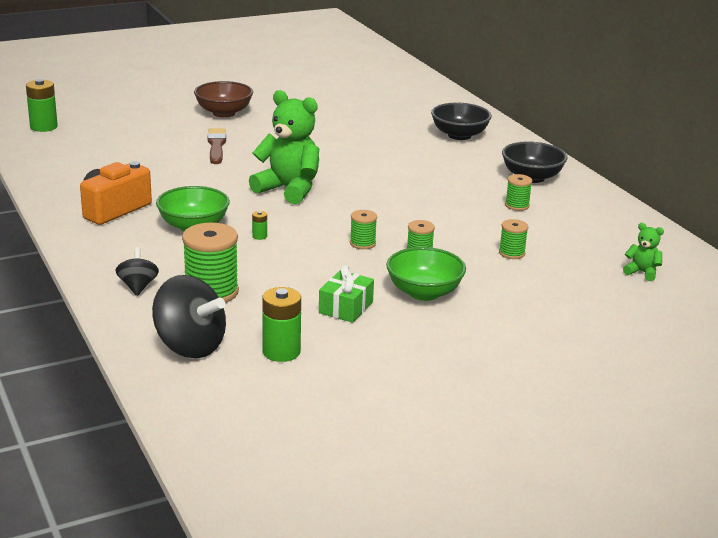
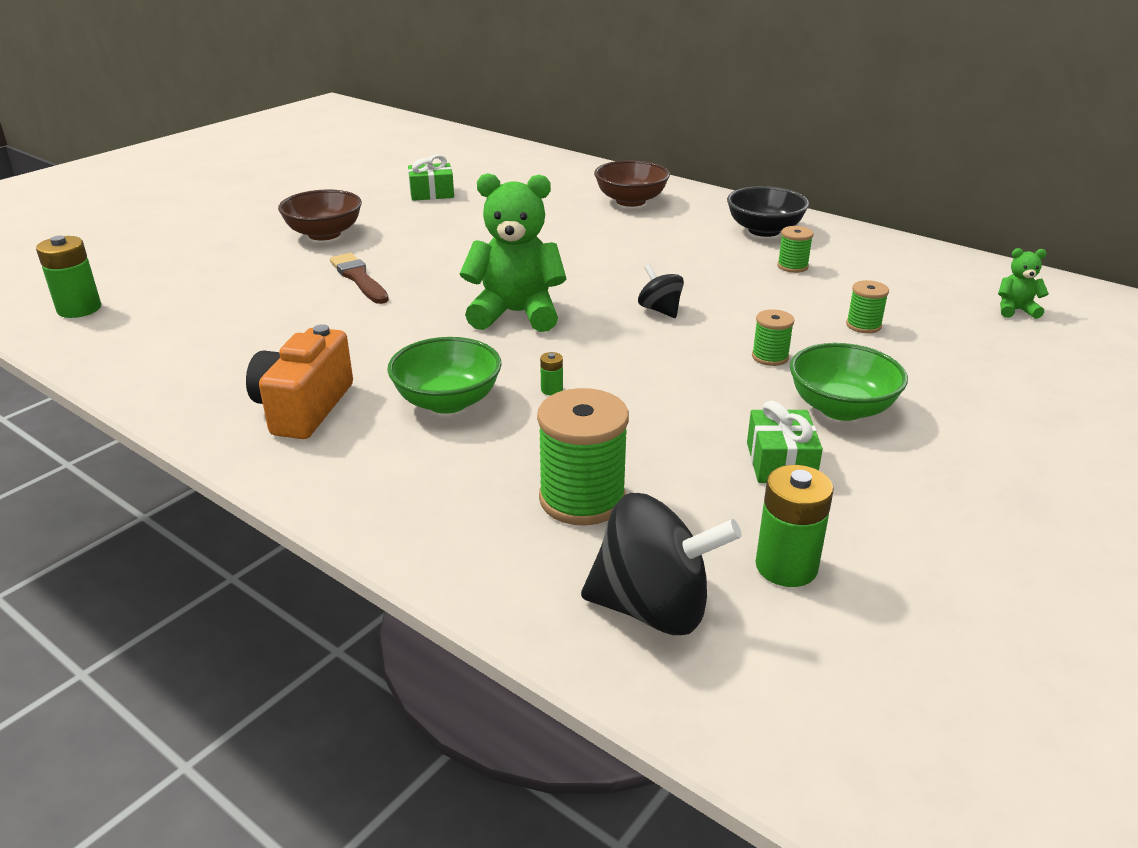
camera: 25 degrees left, 5 degrees up
(138, 287) = (466, 526): black spinning top -> black spinning top (660, 310)
(323, 100) = (432, 193): none -> green gift
(362, 243) = (689, 362): green spool -> none
(459, 135) = (630, 201): black bowl -> brown bowl

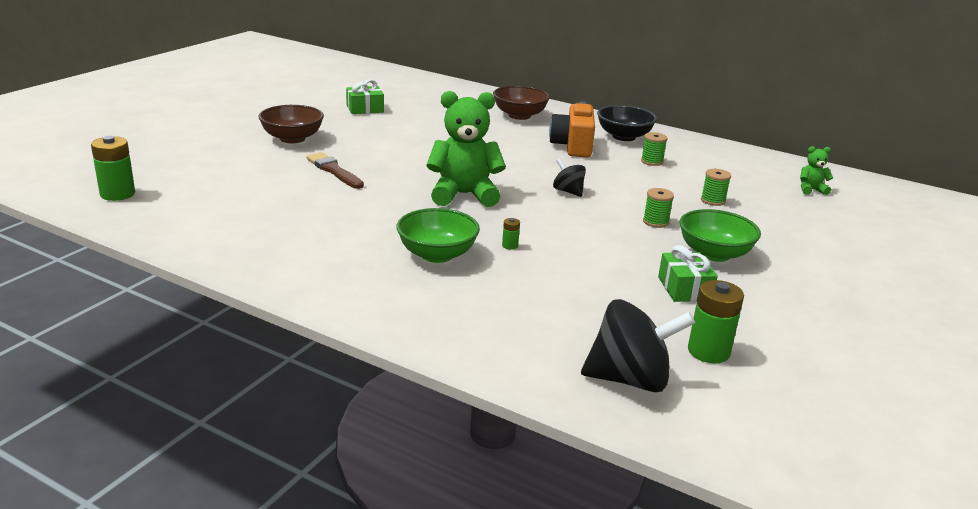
camera: 10 degrees left, 5 degrees down
(303, 408) = (331, 261): orange camera -> orange camera (573, 146)
(582, 499) = (558, 315): green spool -> none

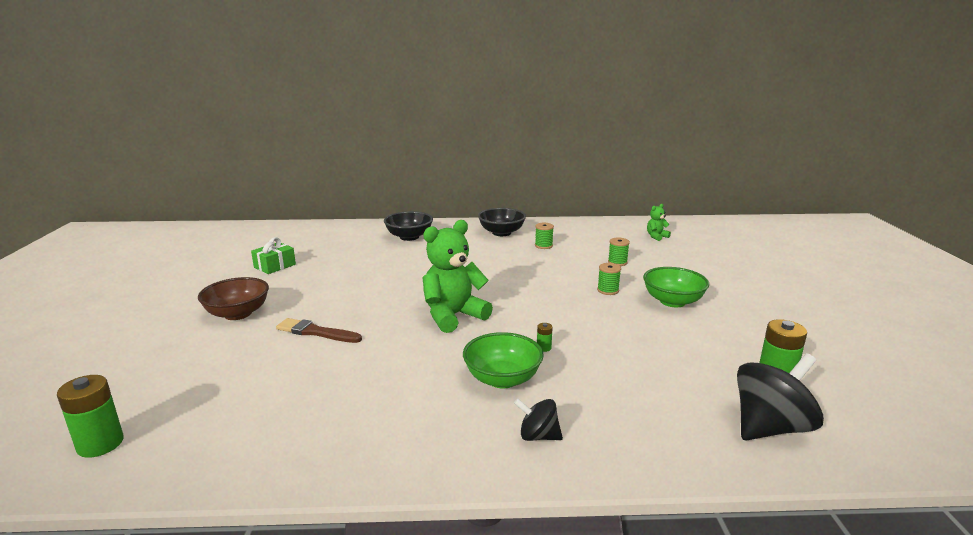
camera: 30 degrees left, 5 degrees down
(519, 116) = (409, 237): brown bowl -> black bowl
(568, 191) = (522, 287): black spinning top -> black spinning top (538, 436)
(573, 146) = (478, 250): orange camera -> none
(684, 288) = (694, 335): green gift -> none

